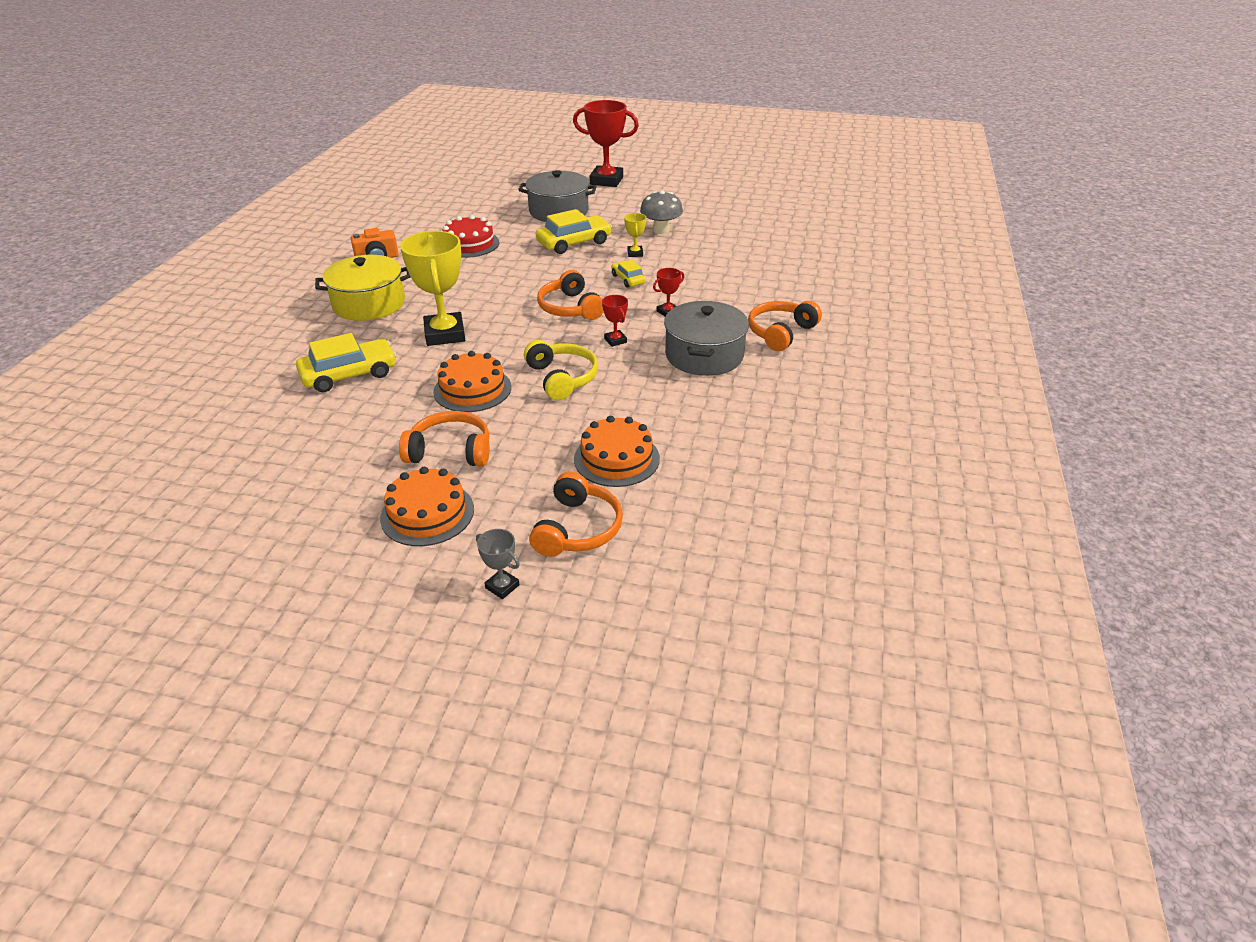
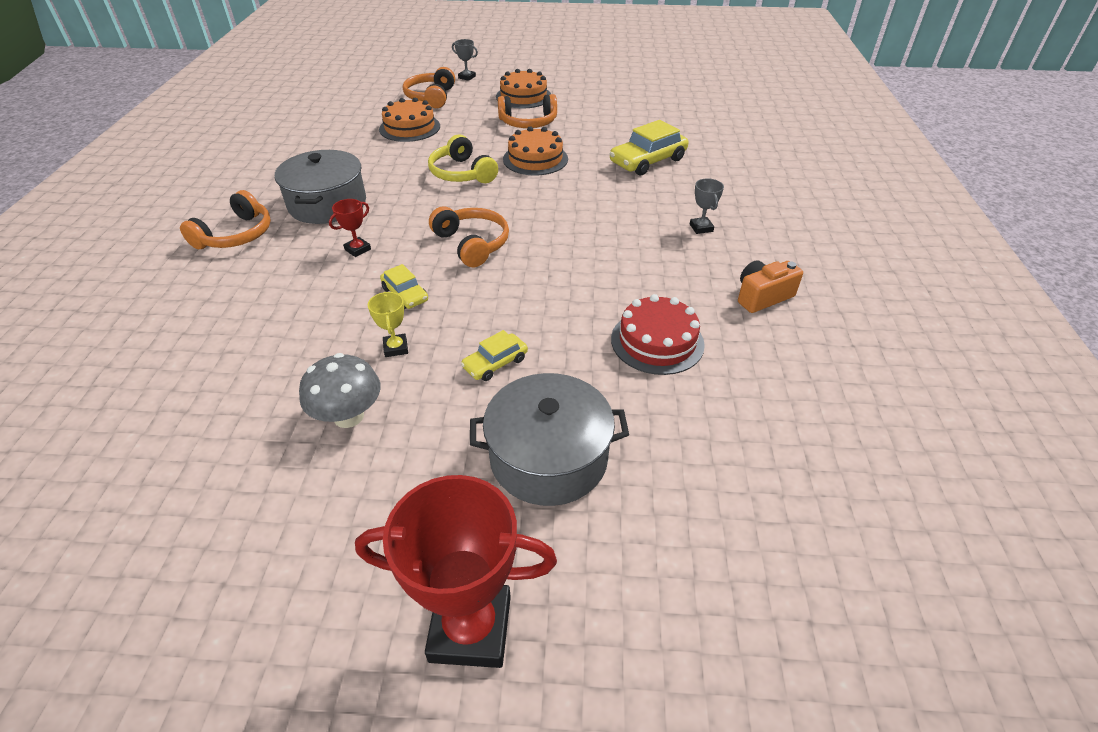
camera: 170 degrees right, 5 degrees up
(369, 304) = (701, 228): yellow pot -> grey trophy
(445, 334) = (592, 202): yellow trophy -> none
(574, 243) = (495, 363): yellow car -> yellow car, size x0.56
(615, 340) = (416, 211): red trophy -> none

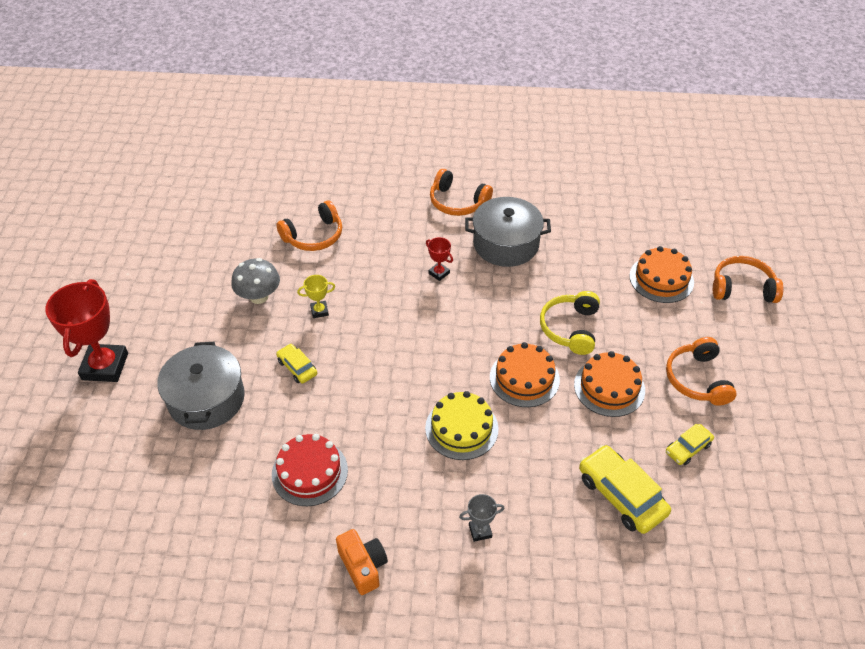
camera: 90 degrees right, 5 degrees up
(405, 294) = (379, 309): yellow car -> yellow car (688, 448)
(462, 173) = (570, 328): yellow headphones -> yellow headphones turned 45 degrees counterclockwise
(467, 77) = (812, 315): grey trophy -> none
(472, 244) = (447, 344): orange headphones -> orange headphones (314, 236)
(523, 96) = (771, 373): orange cake -> orange cake (524, 378)
(586, 236) = (461, 428): none -> yellow cake

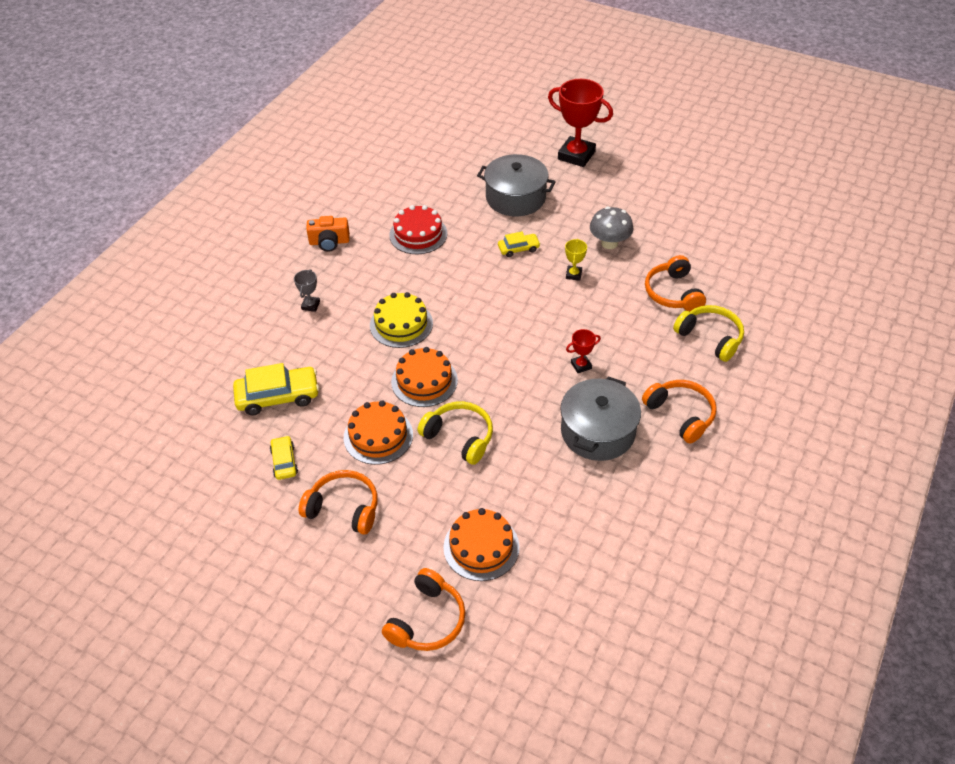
camera: 115 degrees right, 0 degrees up
(360, 202) = (710, 337): none -> yellow headphones
(457, 202) = (681, 414): orange headphones -> orange headphones turned 90 degrees clockwise

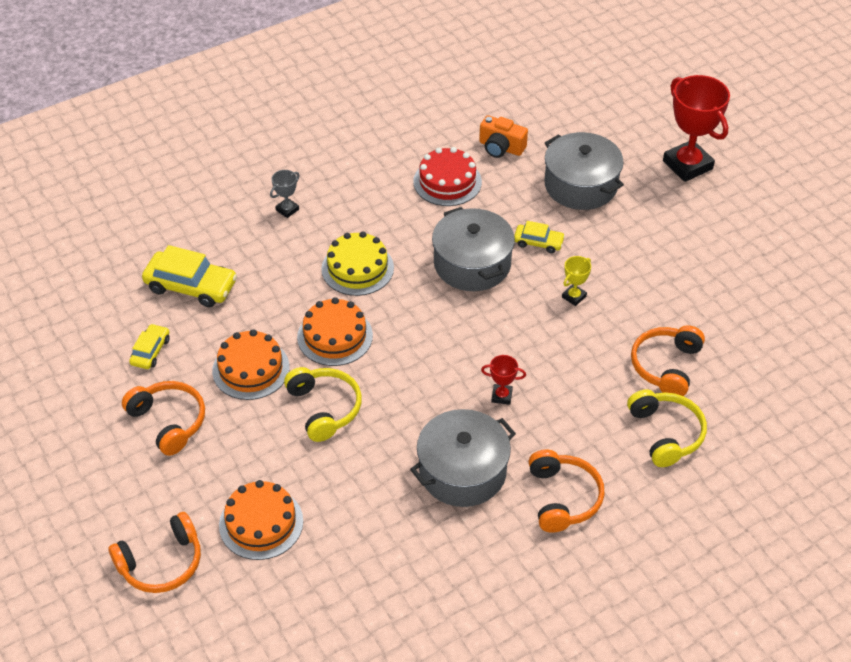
camera: 30 degrees right, 0 degrees up
(329, 242) = (354, 152): orange camera -> orange camera (501, 147)
(484, 283) = (472, 264): none -> grey pot
(609, 243) = (641, 280): grey mushroom -> none

